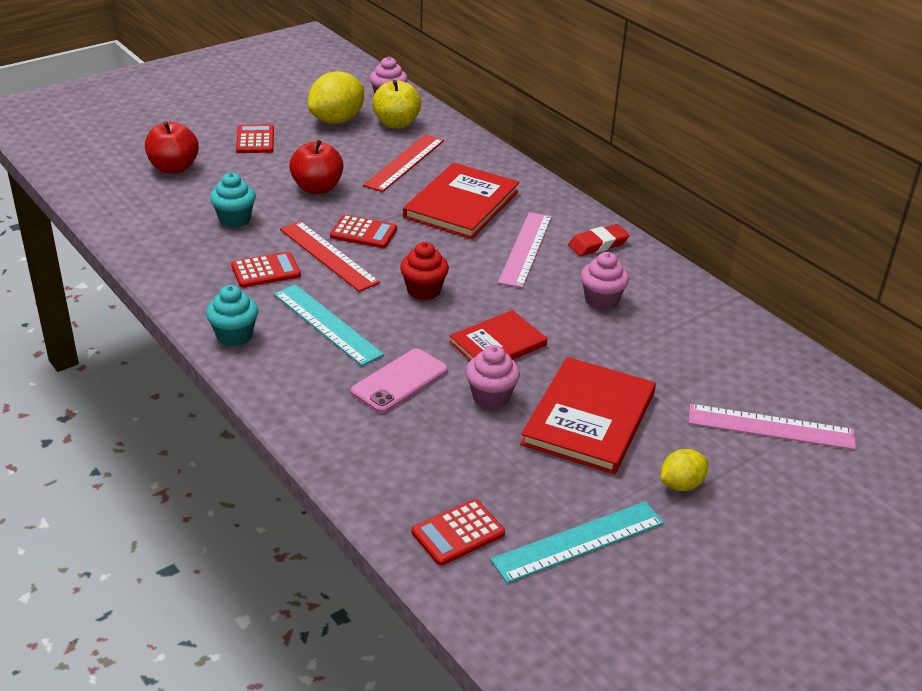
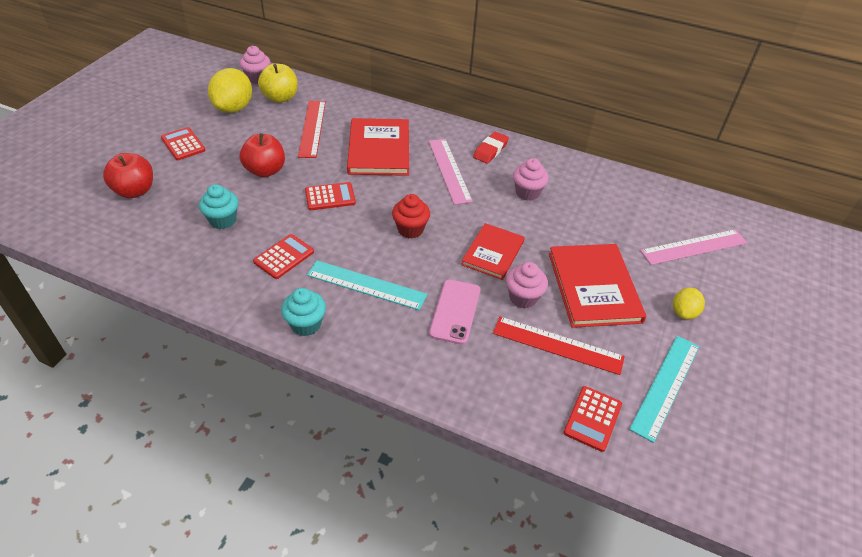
camera: 30 degrees left, 10 degrees up
(328, 256) = (320, 226): red ruler -> red ruler (557, 345)

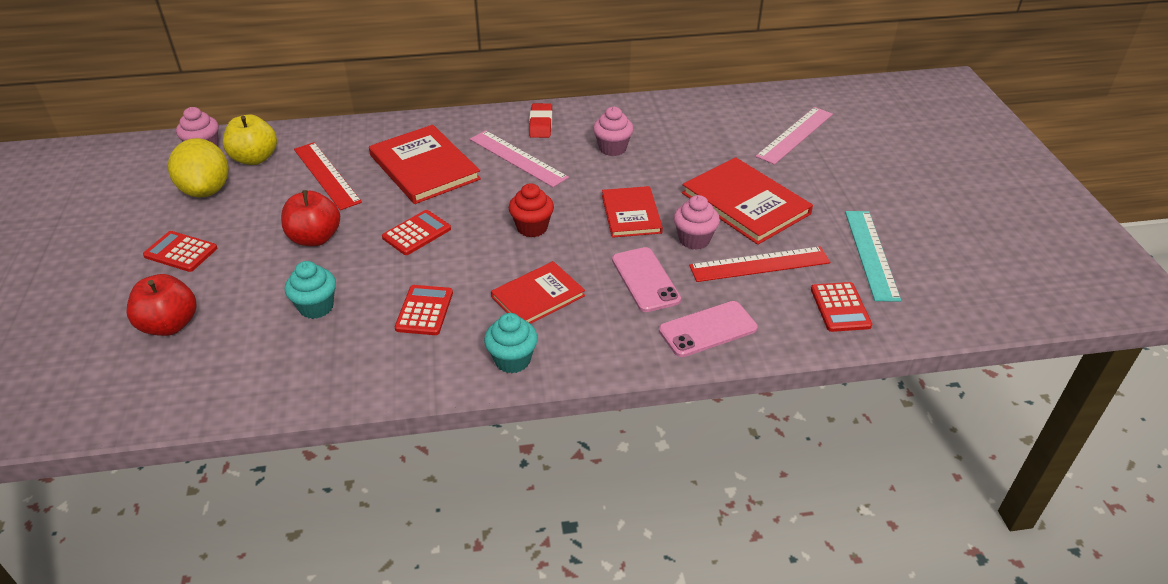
camera: 30 degrees left, 5 degrees down
(366, 285) = (538, 296): turquoise ruler -> red book
(465, 377) = (708, 329): none -> pink phone
(683, 312) = (834, 191): yellow lemon -> none

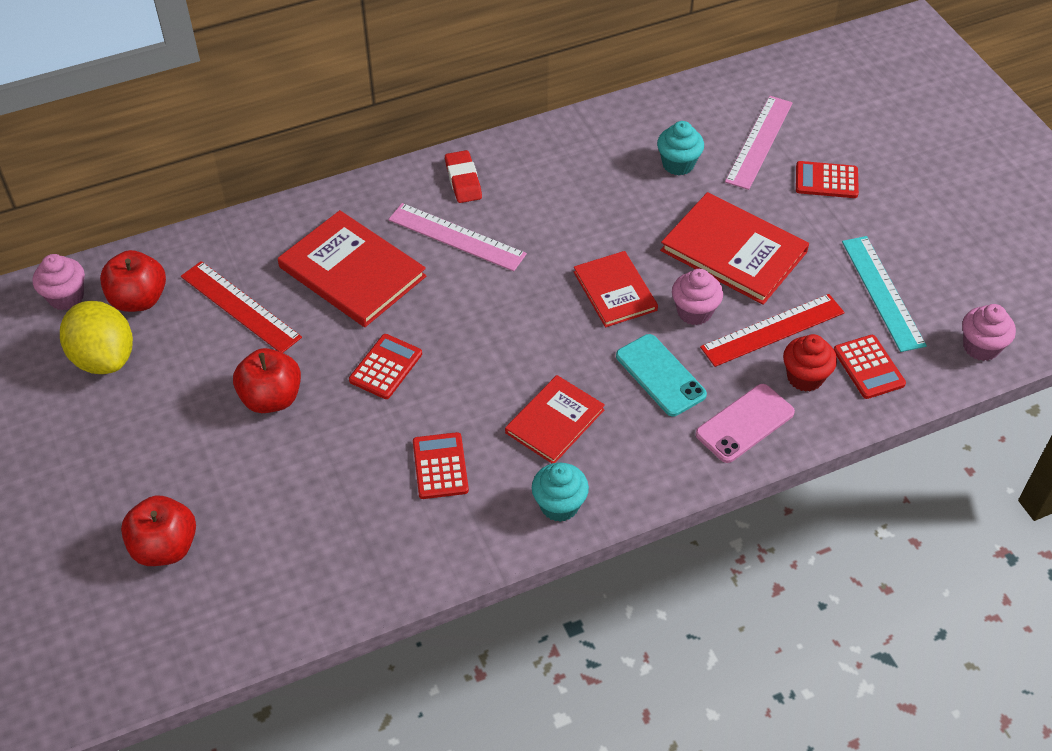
camera: 15 degrees left, 10 degrees up
(180, 252) = (122, 451): red calculator -> red calculator (826, 181)
(255, 158) = (139, 299): yellow apple -> red apple
(316, 307) = (318, 488): turquoise cupcake -> turquoise cupcake (678, 164)
(532, 228) = (512, 332): red cupcake -> red cupcake (805, 377)
(612, 148) = (560, 201): pink cupcake -> pink cupcake (980, 347)
(645, 280) = (660, 375): pink phone -> turquoise phone

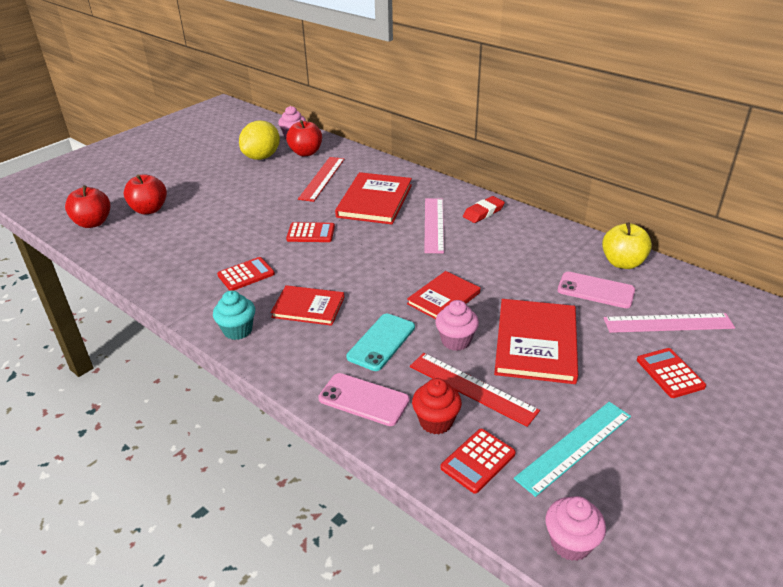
camera: 65 degrees right, 15 degrees down
(271, 398) = (264, 206): red apple -> red apple (93, 223)
(645, 119) = (622, 263): none -> yellow apple
(678, 164) = (595, 290): turquoise cupcake -> pink phone

